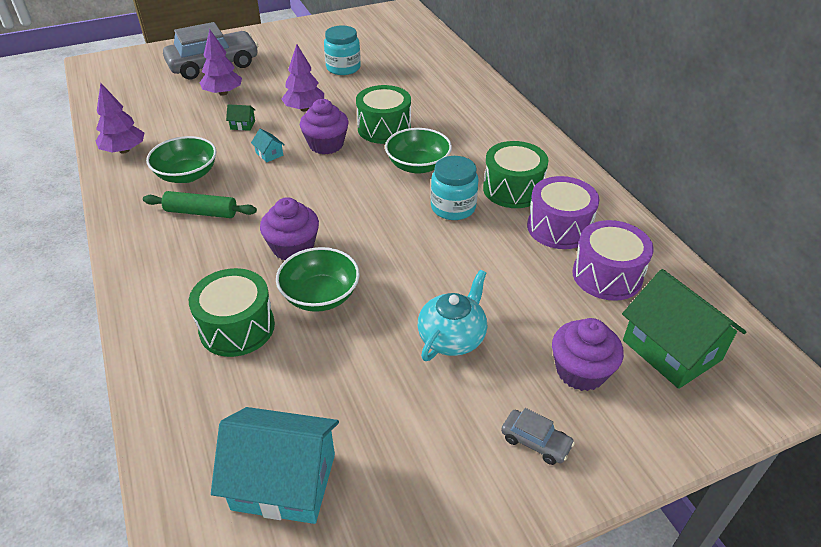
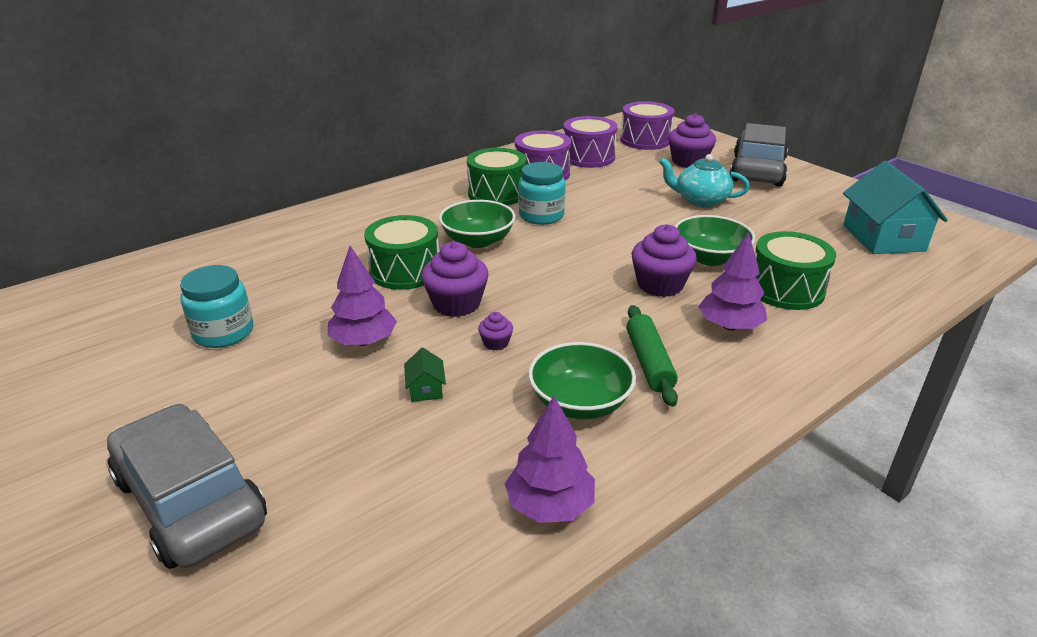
camera: 105 degrees left, 10 degrees down
(223, 93) = (318, 445): purple tree -> purple tree (730, 326)
(269, 154) = (496, 343): turquoise house -> purple cupcake
(535, 442) = (757, 170): grey car -> grey car, size x2.37
(671, 350) = (645, 140): green house -> purple drum

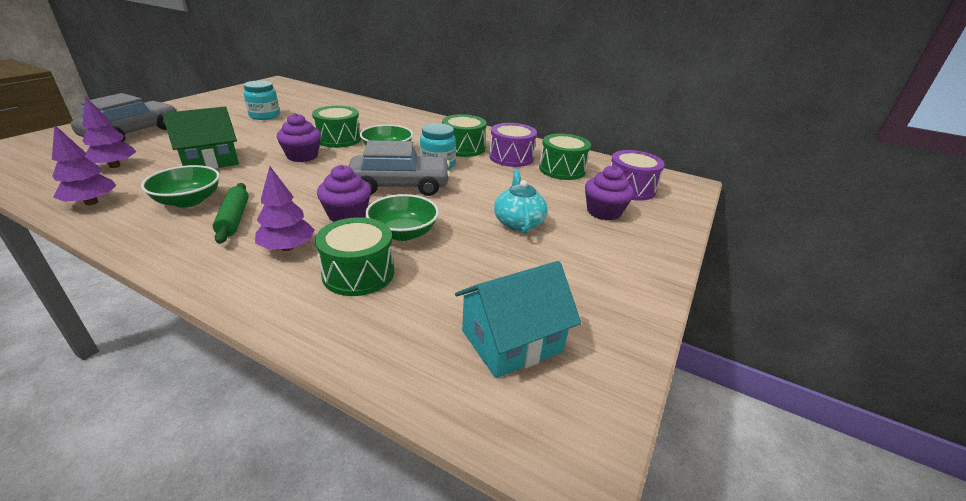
camera: 65 degrees right, 0 degrees up
(363, 341) = (258, 141): purple tree -> purple tree (115, 166)
(426, 389) = (210, 161): green house -> green house, size x2.45
(496, 343) = (258, 171): purple cupcake -> none
(588, 157) = (562, 169): purple drum -> green drum
(649, 362) = (234, 219): green rolling pin -> green rolling pin turned 75 degrees counterclockwise
(757, 170) = (624, 250): grey car -> grey car (400, 185)

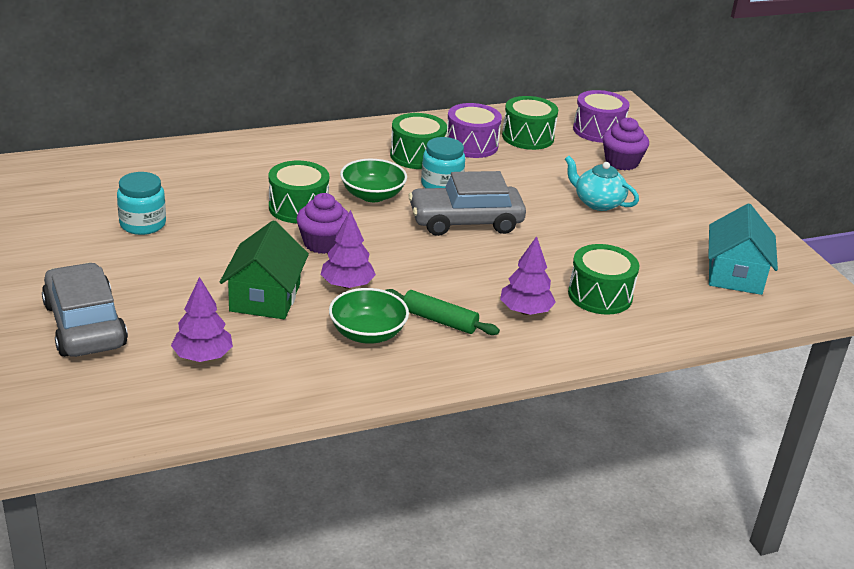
camera: 50 degrees left, 0 degrees up
(91, 202) = (304, 386): purple tree -> purple tree (347, 285)
(347, 215) = (496, 267): purple cupcake -> none
(400, 185) = (465, 221): grey car -> grey car turned 135 degrees counterclockwise
(403, 233) = (558, 255): green bowl -> none

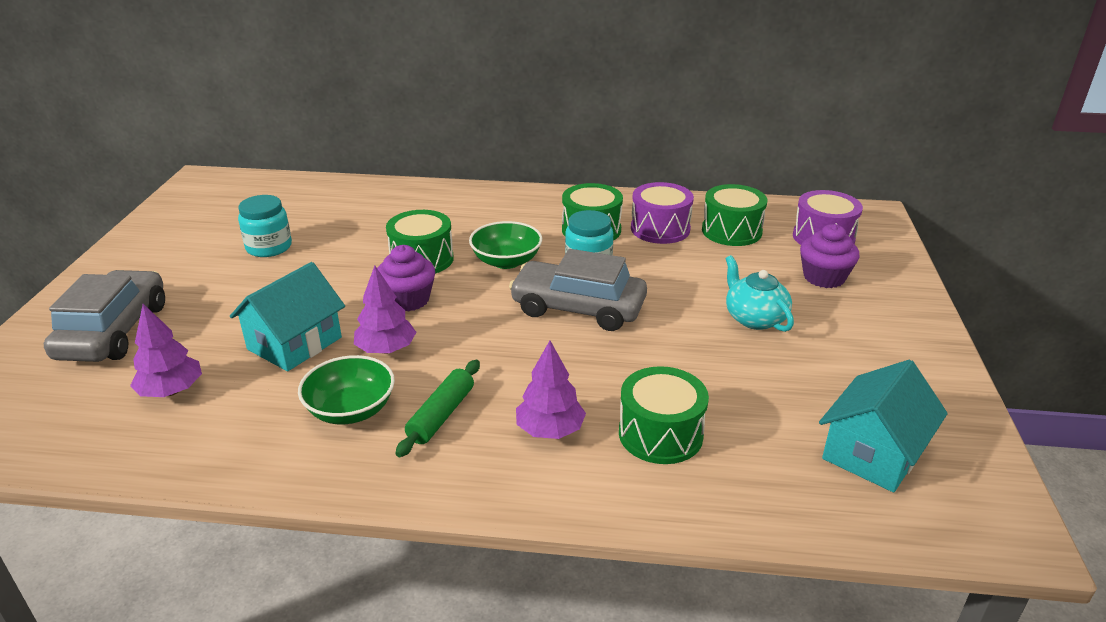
camera: 30 degrees right, 0 degrees up
(265, 297) = (294, 343): green house -> turquoise house
(439, 320) = (441, 415): green rolling pin -> green rolling pin turned 60 degrees clockwise

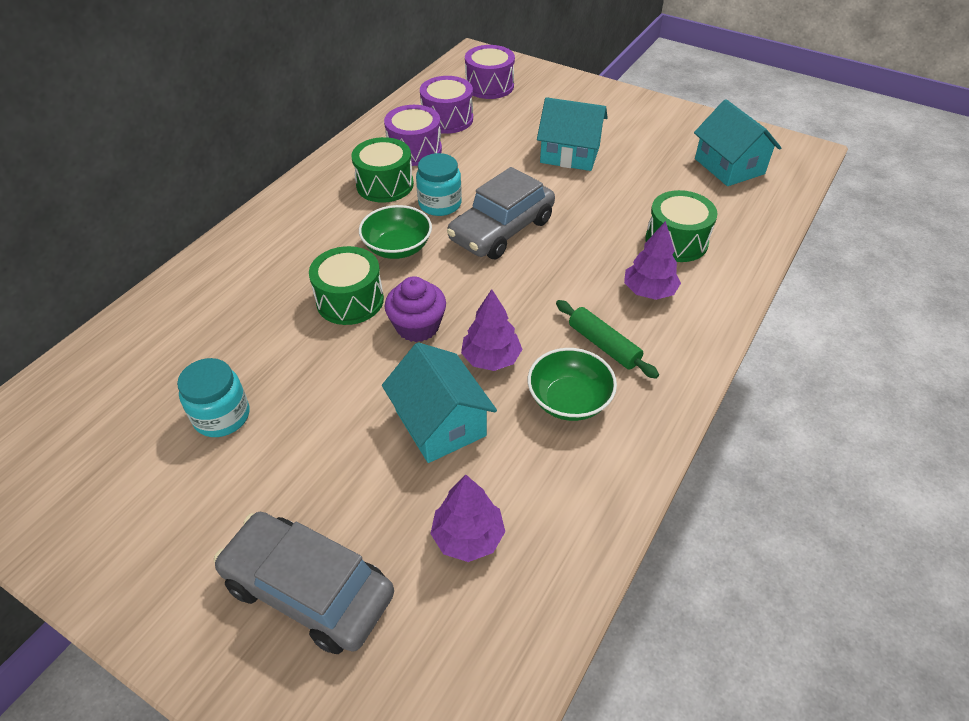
camera: 65 degrees left, 15 degrees up
(731, 231) = (447, 119): green drum -> purple drum
(754, 318) = (570, 154): turquoise teapot -> turquoise house
(824, 277) = (540, 107): purple cupcake -> none

